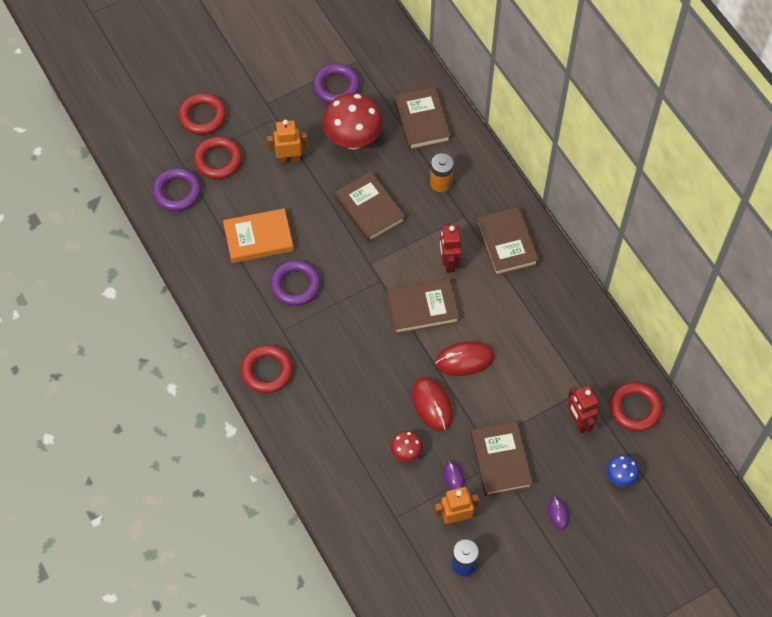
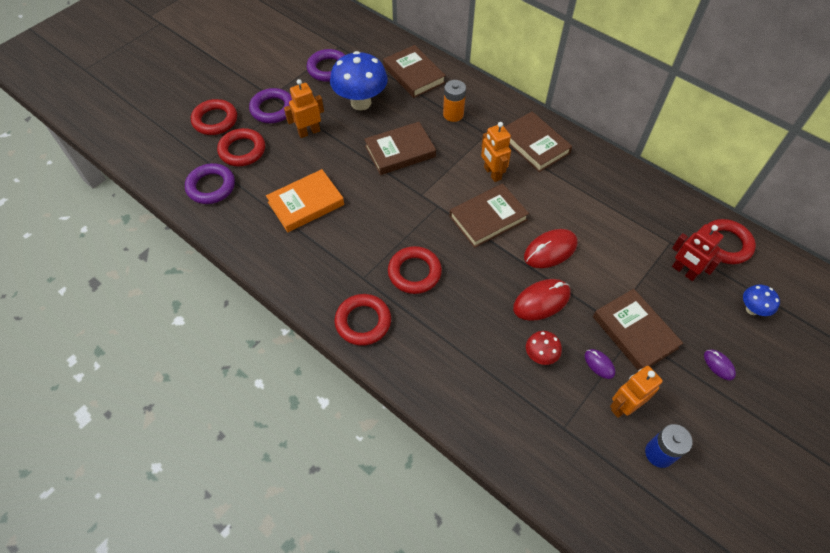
camera: 20 degrees left, 5 degrees down
(295, 285) = (359, 233): purple ring -> purple ring (272, 109)
(330, 340) = (414, 272): none -> red ring
(353, 139) = (361, 103): red mushroom -> blue mushroom
(369, 209) = (400, 151): brown book -> brown book turned 60 degrees counterclockwise
(432, 405) = (541, 301): red mouse -> red mouse turned 75 degrees counterclockwise
(448, 262) = (492, 173): red robot -> orange robot

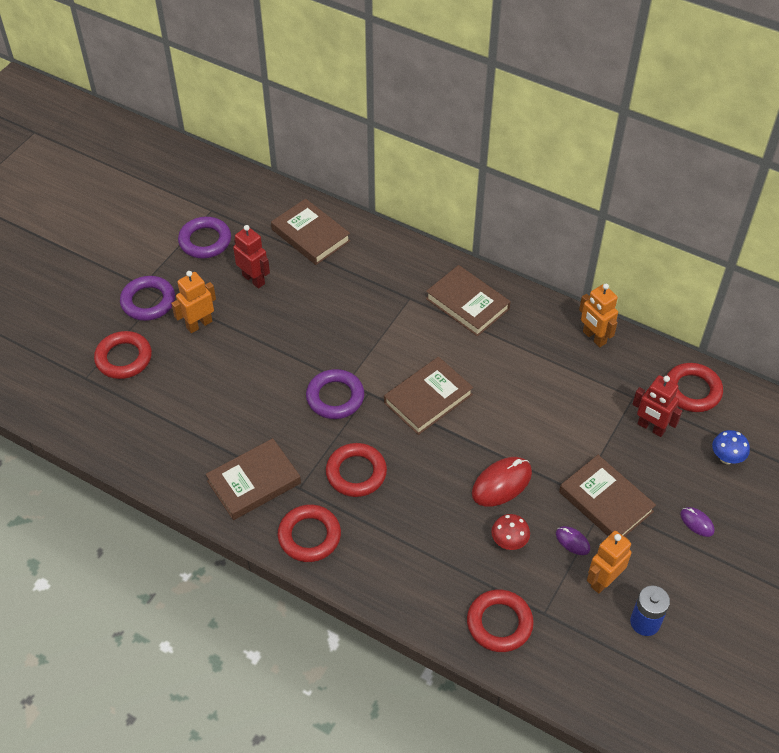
camera: 10 degrees left, 5 degrees down
(211, 186) = (97, 407): purple ring -> purple ring (335, 397)
(215, 120) = (81, 325): red ring -> red ring (499, 623)
(306, 203) = (215, 411): orange book -> none
(361, 103) = (254, 279): blue mushroom -> red robot
(400, 151) = (312, 333): brown book -> brown book (254, 482)
(453, 114) = (367, 279): orange battery -> none
(492, 173) = (424, 345): orange robot -> orange robot (594, 337)
(550, 250) = (503, 425): red mouse -> none

